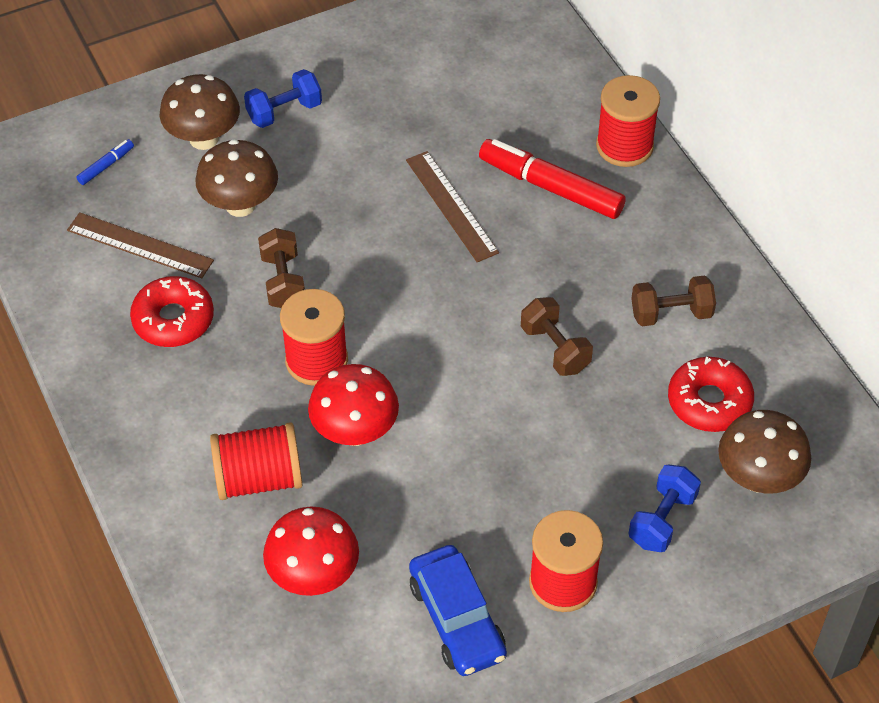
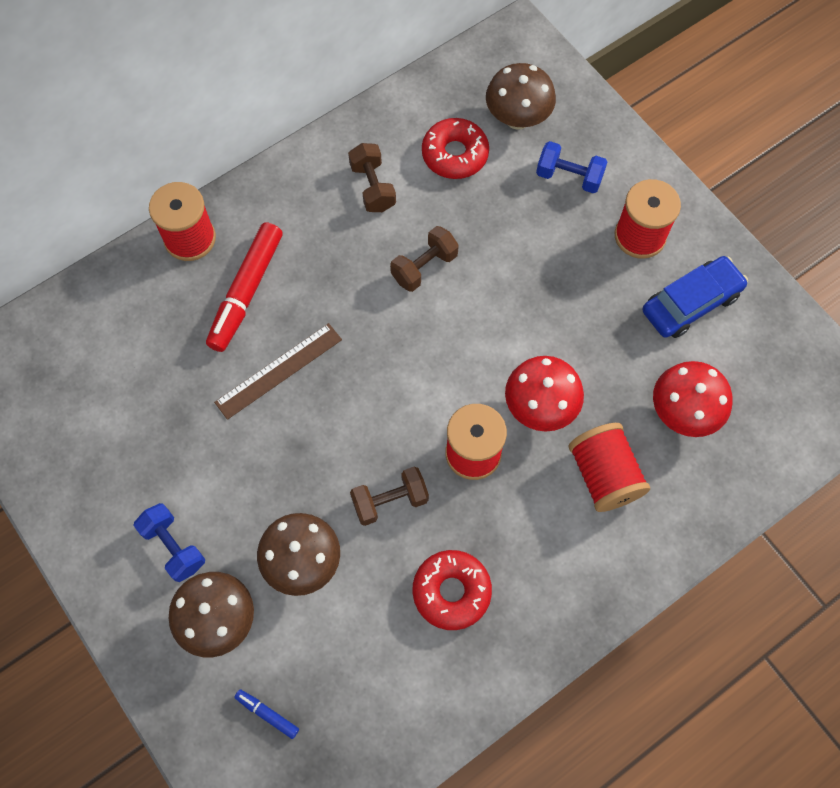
camera: 100 degrees left, 15 degrees up
(140, 245) = (368, 648): brown ruler -> none

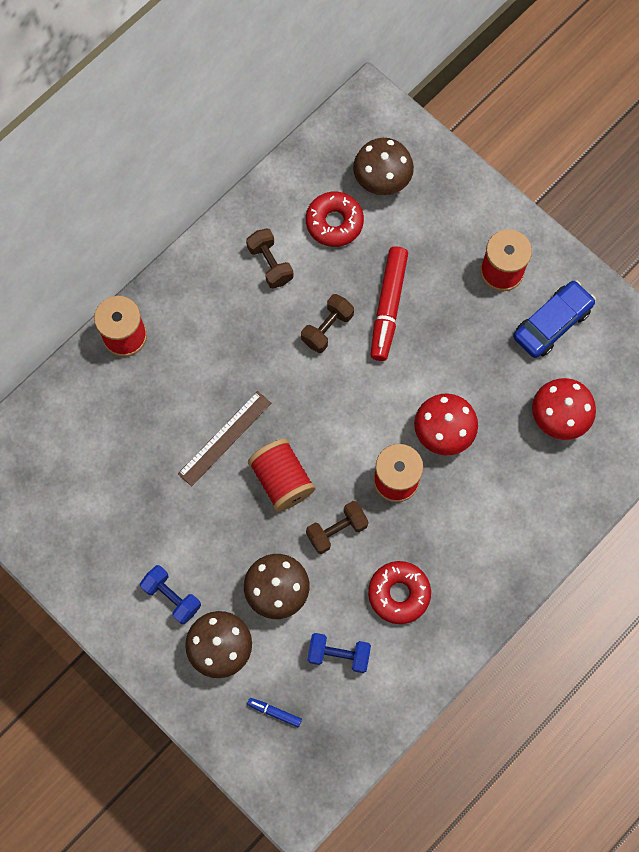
camera: 10 degrees left, 5 degrees up
(246, 292) = (183, 375): red marker -> red marker (388, 307)
(569, 177) = (434, 227): blue dumbbell -> blue dumbbell (338, 654)
(604, 475) = (503, 480): red spool -> red spool (282, 480)

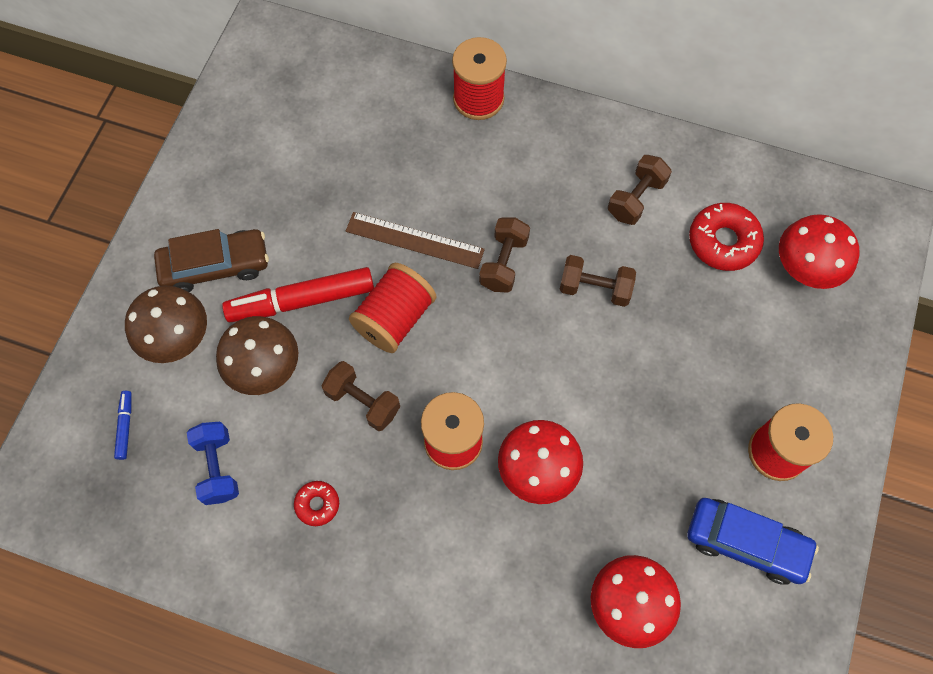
camera: 65 degrees right, 5 degrees down
(172, 597) = (215, 266): blue dumbbell -> brown car
(275, 382) = (503, 263): none -> brown dumbbell
(382, 181) = (804, 269): brown mushroom -> red mushroom
(388, 307) = (657, 342): red marker -> red marker (301, 300)
(399, 594) = (317, 504): red donut -> red donut, size x0.56

